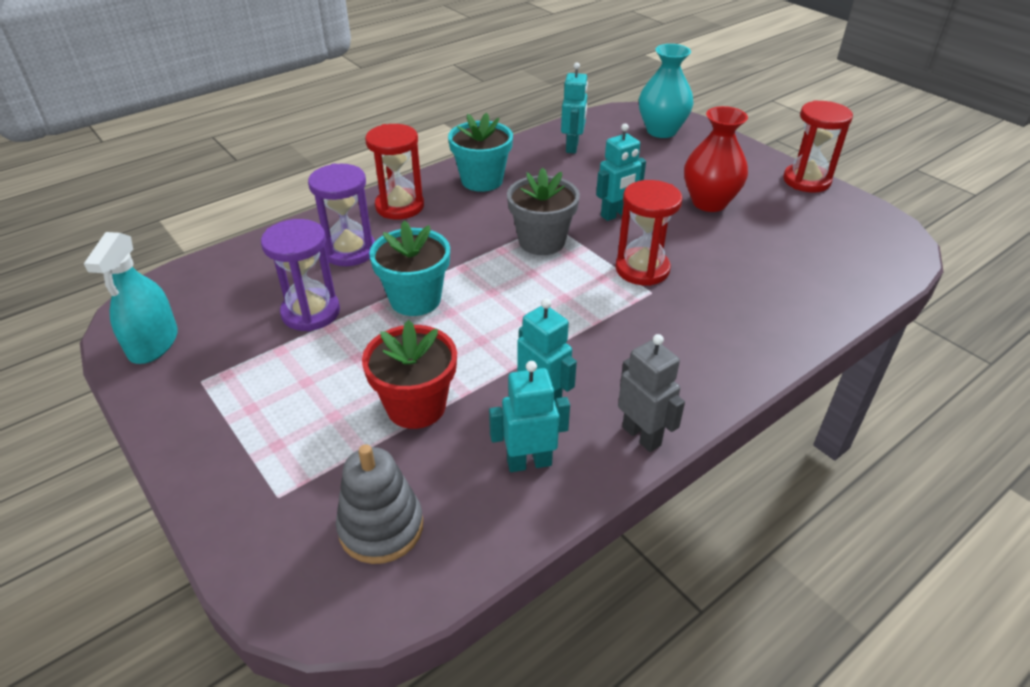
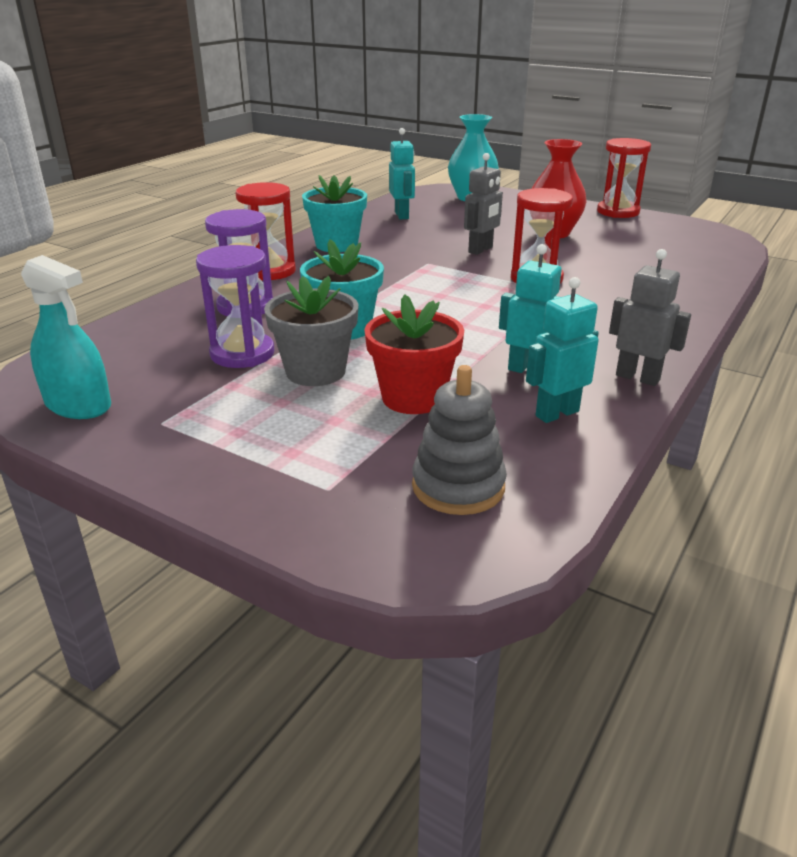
camera: 20 degrees left, 10 degrees down
(153, 343) = (78, 405): turquoise spray bottle -> turquoise spray bottle turned 45 degrees counterclockwise
(541, 241) = (430, 275): grey flower pot -> grey flower pot (315, 371)
(616, 214) = (481, 250): turquoise robot -> grey robot

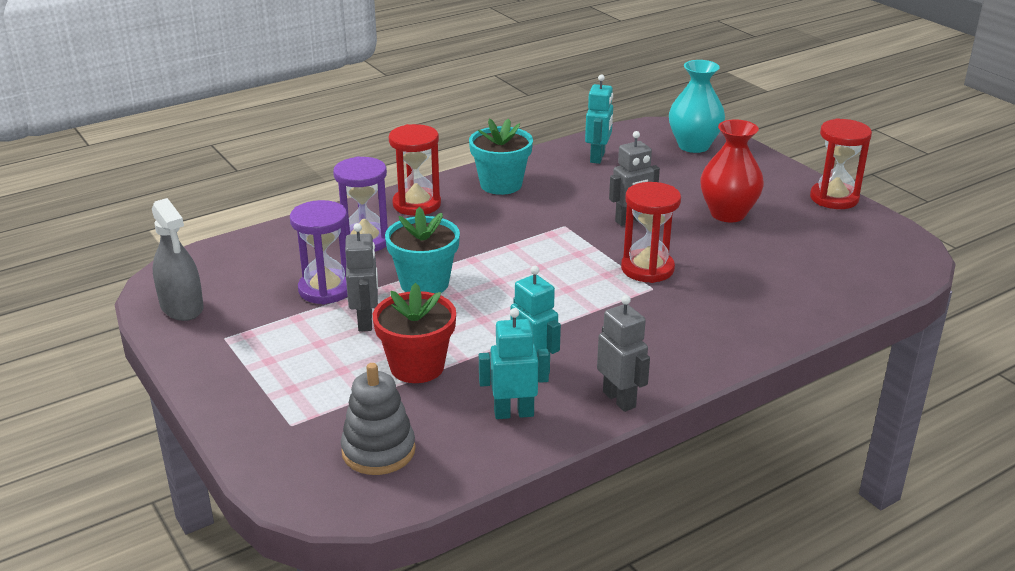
camera: 25 degrees right, 0 degrees up
(78, 405) = (182, 307): turquoise spray bottle -> grey spray bottle
(315, 371) = (365, 321): grey flower pot -> grey robot

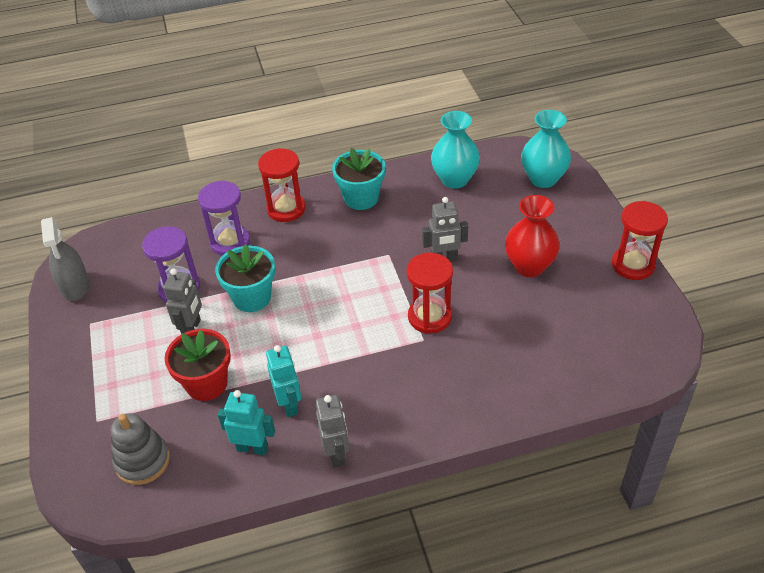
camera: 20 degrees right, 15 degrees up
(598, 157) = (454, 179): turquoise robot -> turquoise vase

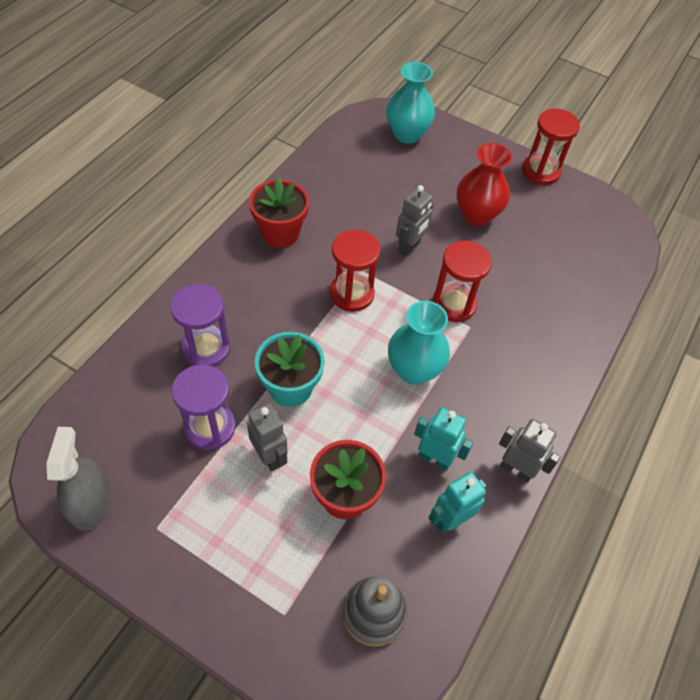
camera: 50 degrees left, 10 degrees up
(75, 286) = (90, 502): grey spray bottle -> grey spray bottle turned 120 degrees counterclockwise
(286, 209) = (223, 283): red hourglass -> red hourglass (351, 294)
(361, 198) = (280, 232): turquoise flower pot -> red flower pot
(454, 179) = (340, 171): turquoise vase -> turquoise vase (414, 370)

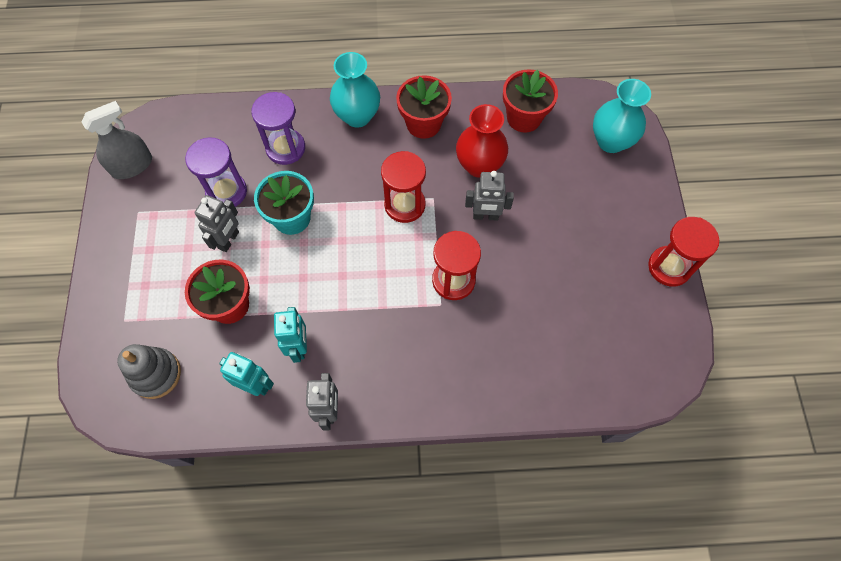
camera: 60 degrees right, 10 degrees up
(337, 168) = (524, 118): none -> red flower pot
(414, 370) = (367, 288): turquoise vase -> turquoise vase (357, 116)
(476, 215) = (566, 244): red vase -> red vase (479, 165)

